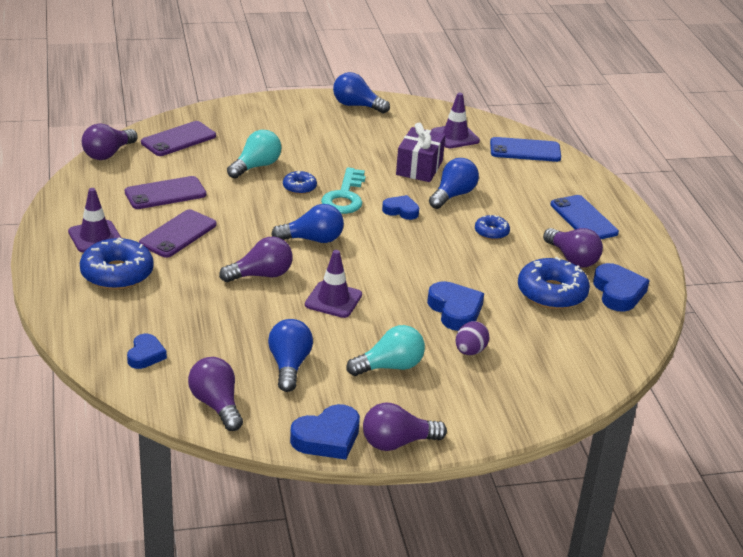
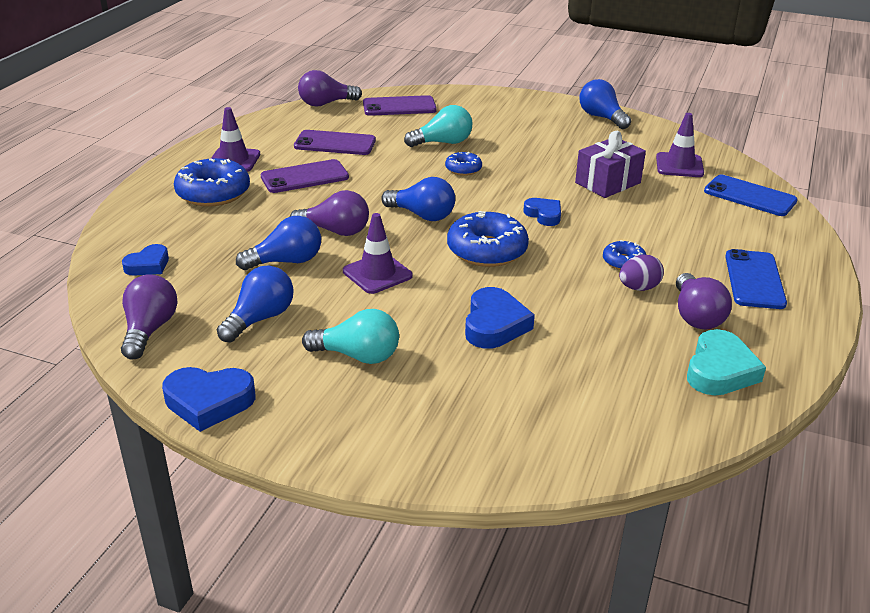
camera: 35 degrees right, 0 degrees up
(345, 197) = (499, 188): turquoise key -> none
(397, 443) = (272, 436): purple light bulb -> none
(453, 195) = (617, 216): blue light bulb -> blue light bulb (286, 261)
(470, 351) = (464, 371): purple egg -> purple egg (638, 288)
(551, 293) = (630, 344): blue donut -> blue donut (487, 250)
(618, 292) = (720, 370): blue heart -> turquoise heart

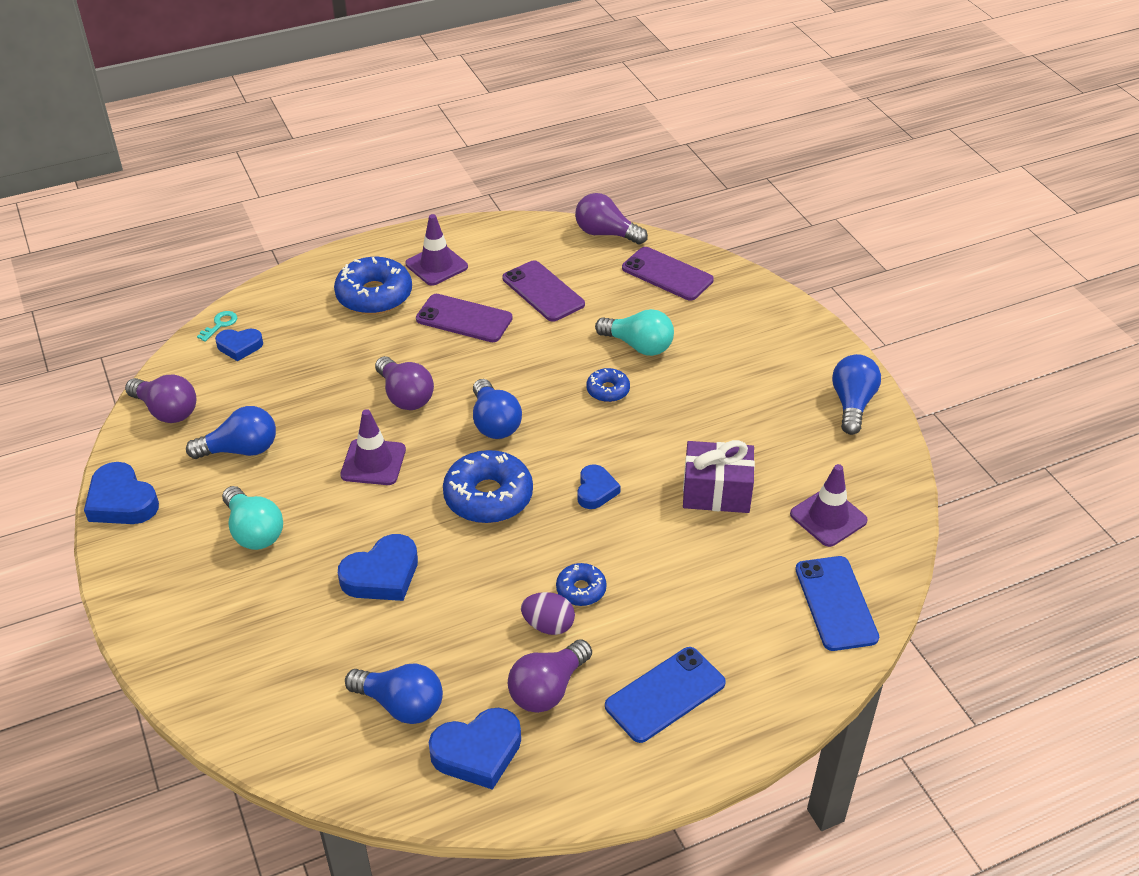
camera: 45 degrees right, 10 degrees up
(106, 261) = (220, 324): none -> turquoise key
(149, 330) = (166, 411): purple light bulb -> purple light bulb turned 75 degrees clockwise
(286, 261) = (329, 405): blue light bulb -> blue light bulb (401, 705)
(720, 370) = (478, 752): turquoise heart -> blue heart

